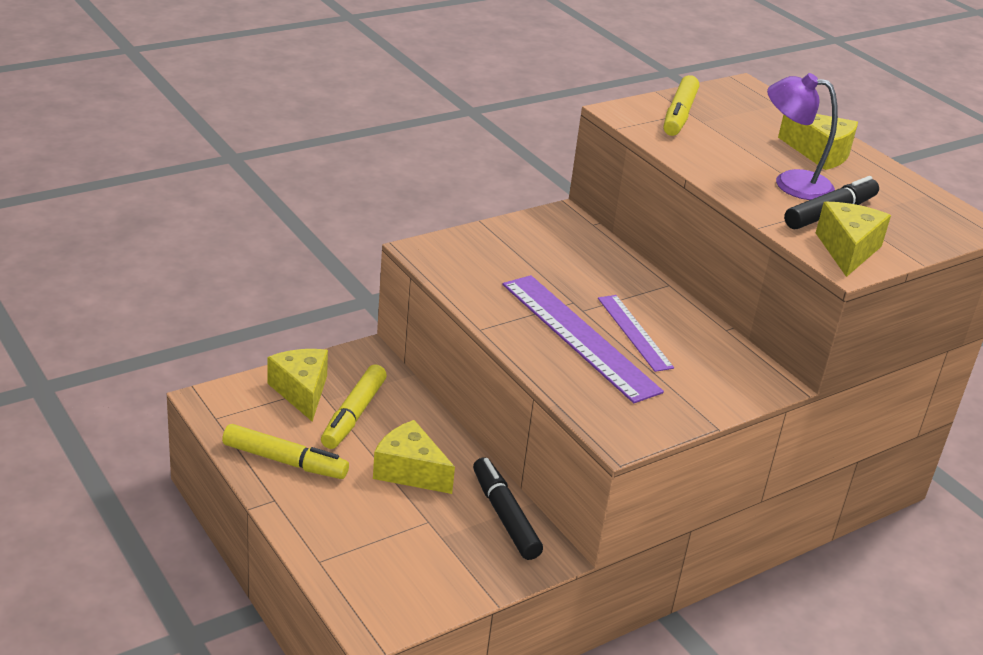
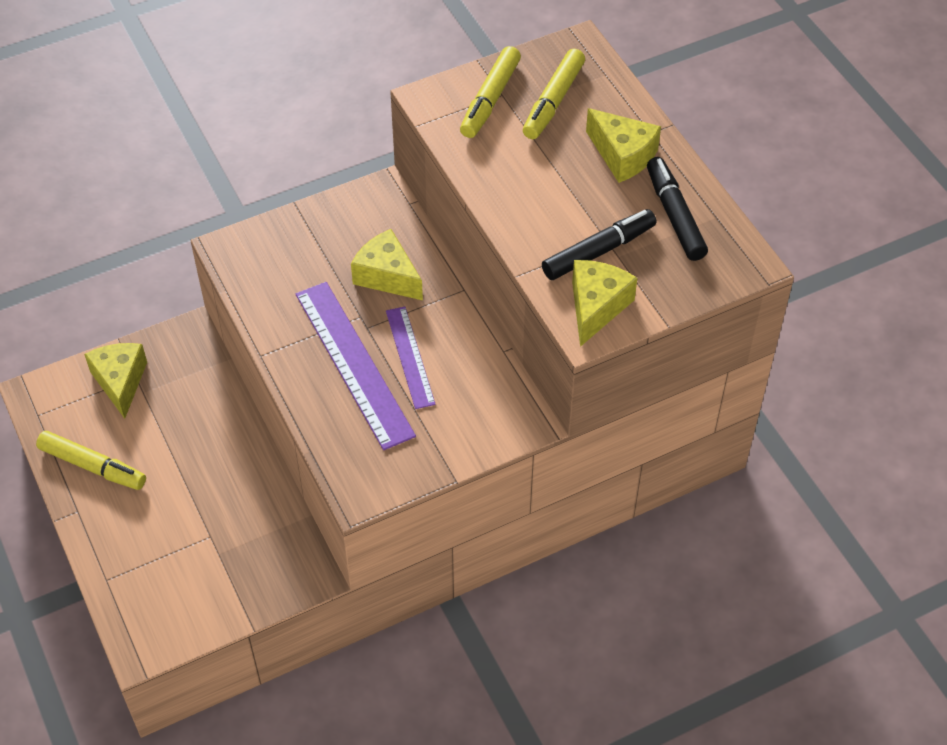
camera: 10 degrees right, 20 degrees up
(353, 414) = (164, 410): yellow marker -> yellow marker (553, 101)
(410, 471) = (204, 478): yellow cheese -> yellow cheese (387, 276)
(505, 516) = (281, 531): black marker -> black marker (675, 215)
(791, 183) = (574, 206): purple lamp -> none

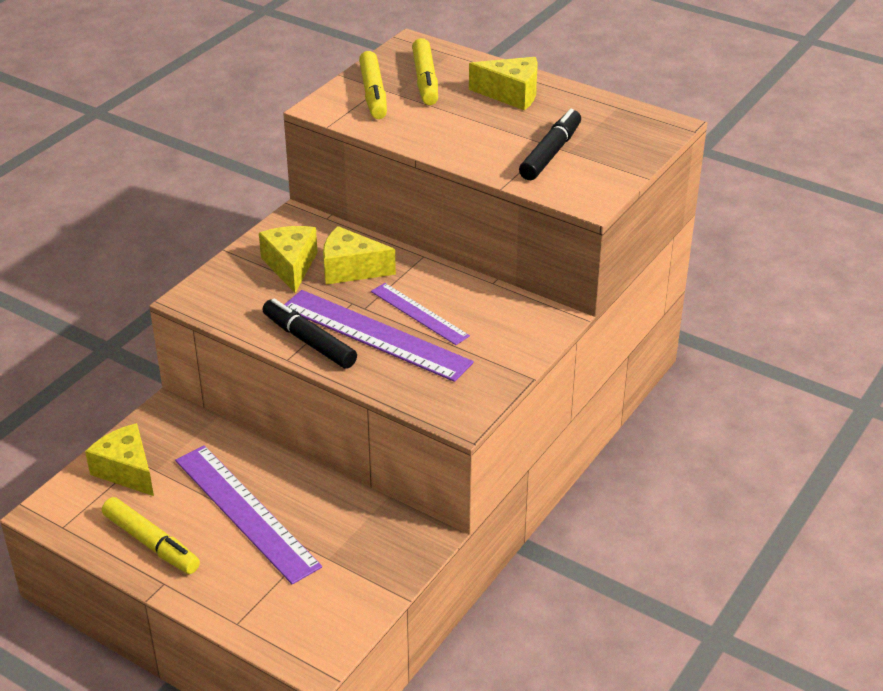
camera: 30 degrees left, 15 degrees down
(93, 466) = (151, 543): yellow marker -> yellow marker turned 45 degrees clockwise
(185, 472) = (246, 512): none -> purple ruler
(596, 307) = (583, 185): yellow cheese -> yellow cheese (291, 266)
(675, 215) = (586, 115): black marker -> black marker (309, 341)

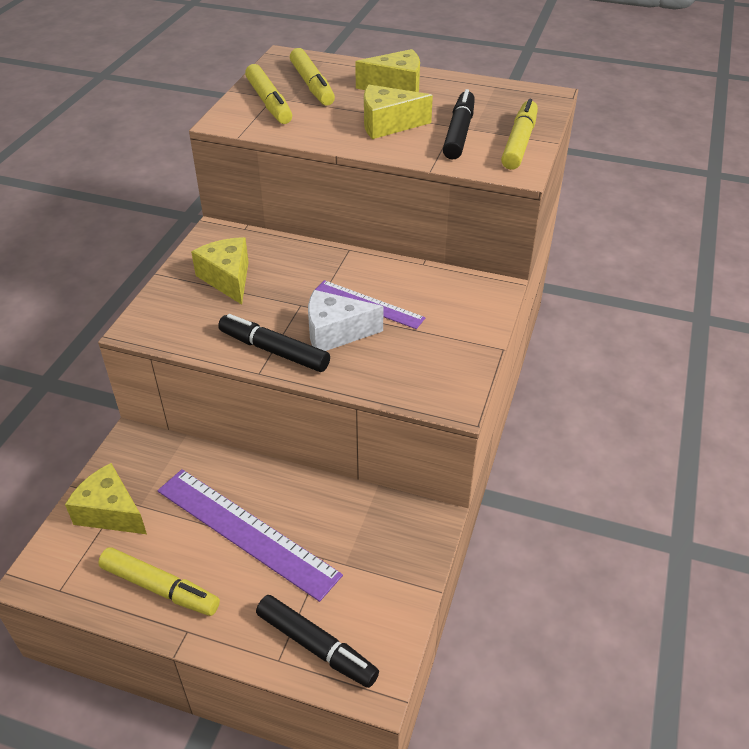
camera: 15 degrees left, 5 degrees up
(275, 620) = (316, 646): none -> black marker
(351, 269) = (286, 273): yellow cheese -> yellow cheese (388, 124)
(375, 335) = (335, 333): purple ruler -> white cheese
(607, 172) = (519, 143): none -> yellow marker

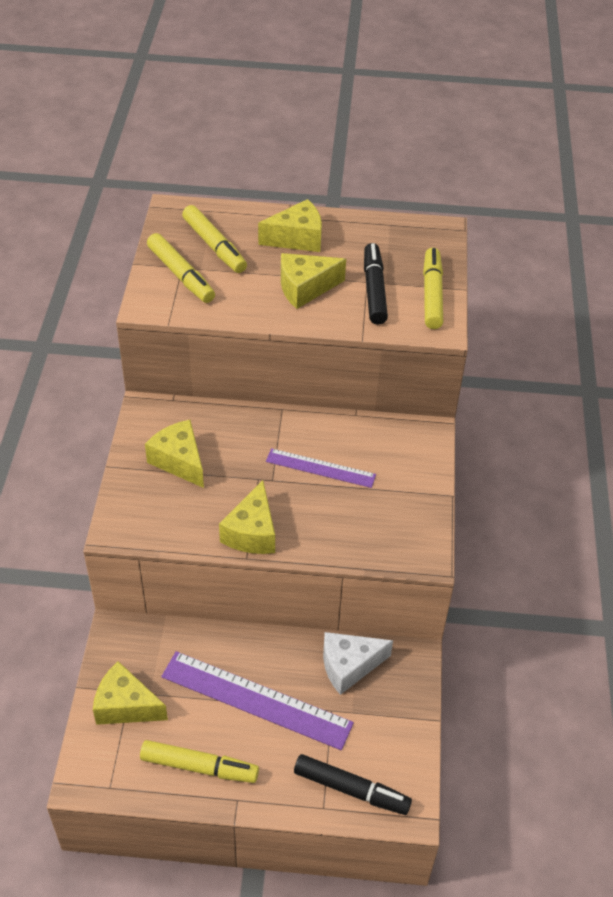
camera: 15 degrees left, 5 degrees up
(274, 350) = (252, 532): black marker -> yellow cheese
(335, 333) = (301, 504): white cheese -> white cheese (349, 666)

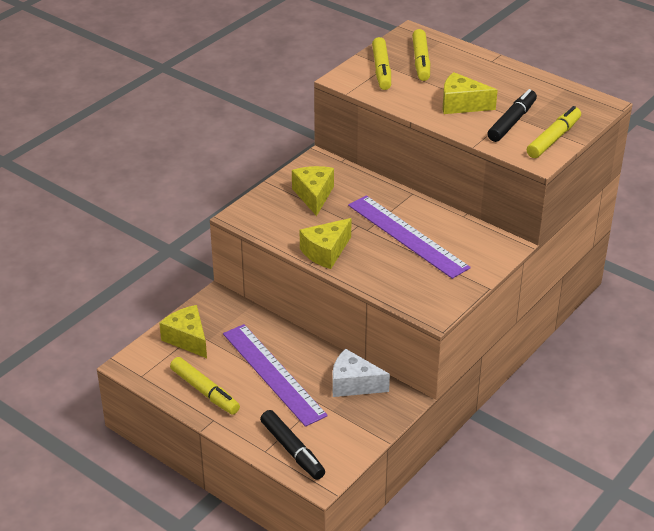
camera: 35 degrees right, 10 degrees down
(297, 238) = (485, 75): yellow cheese -> none
(320, 468) = (407, 236): purple ruler -> purple ruler, size x1.70

